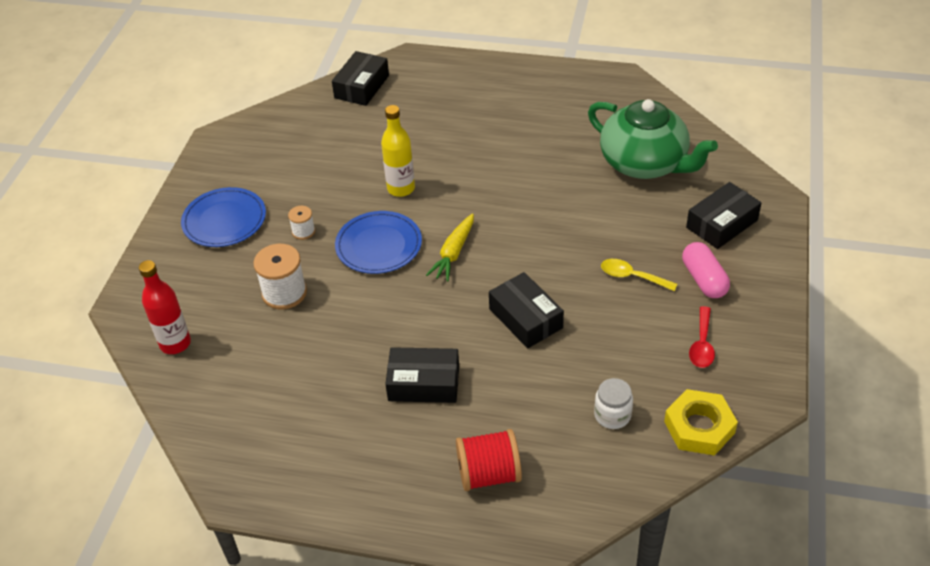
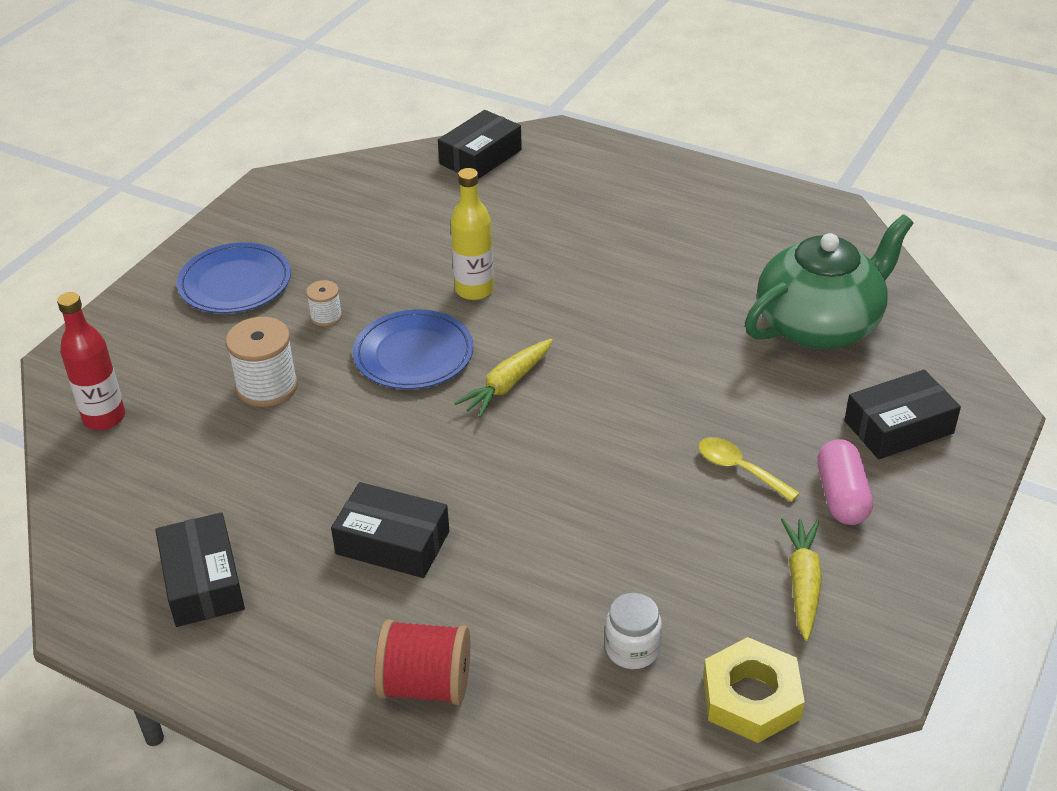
camera: 15 degrees right, 5 degrees down
(526, 318) = (567, 490): black box -> black box (203, 582)
(644, 163) = (819, 325): green teapot -> green teapot turned 90 degrees counterclockwise
(702, 344) = (802, 583): red spoon -> yellow carrot

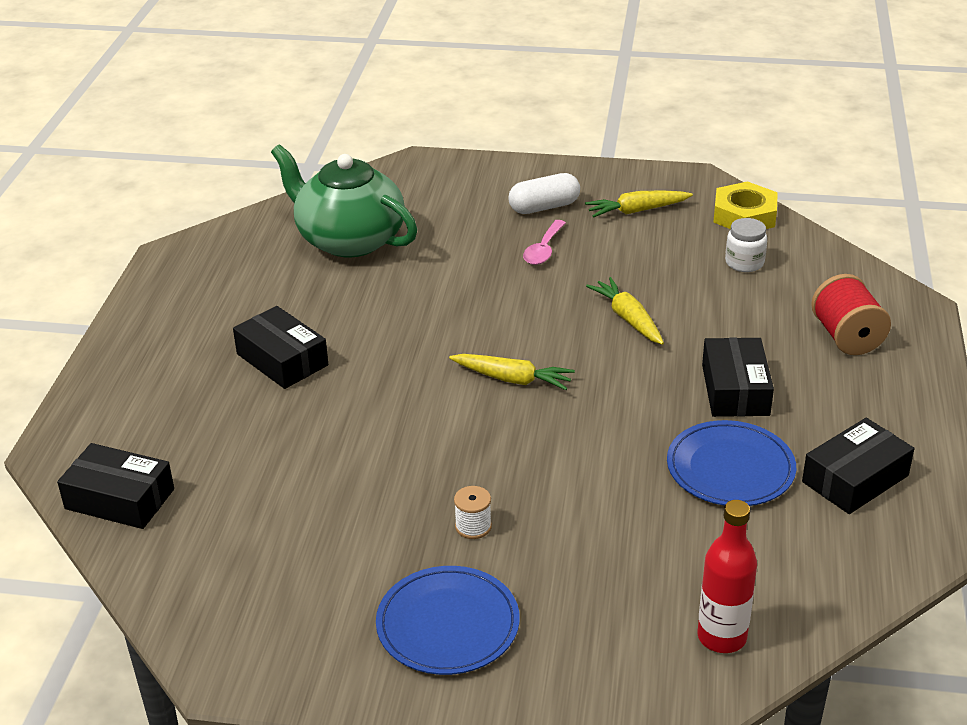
camera: 110 degrees left, 5 degrees down
(267, 386) = (602, 530): white spool -> none
(413, 354) = (500, 447): blue plate -> blue plate (730, 468)
(474, 290) = (382, 435): yellow bottle -> none
(565, 499) = (628, 319): none -> yellow carrot
(739, 469) = (543, 249): yellow spoon -> pink spoon
(841, 496) = (544, 207): pink capsule -> white capsule
(898, 427) = (457, 194): black box -> black box (282, 359)

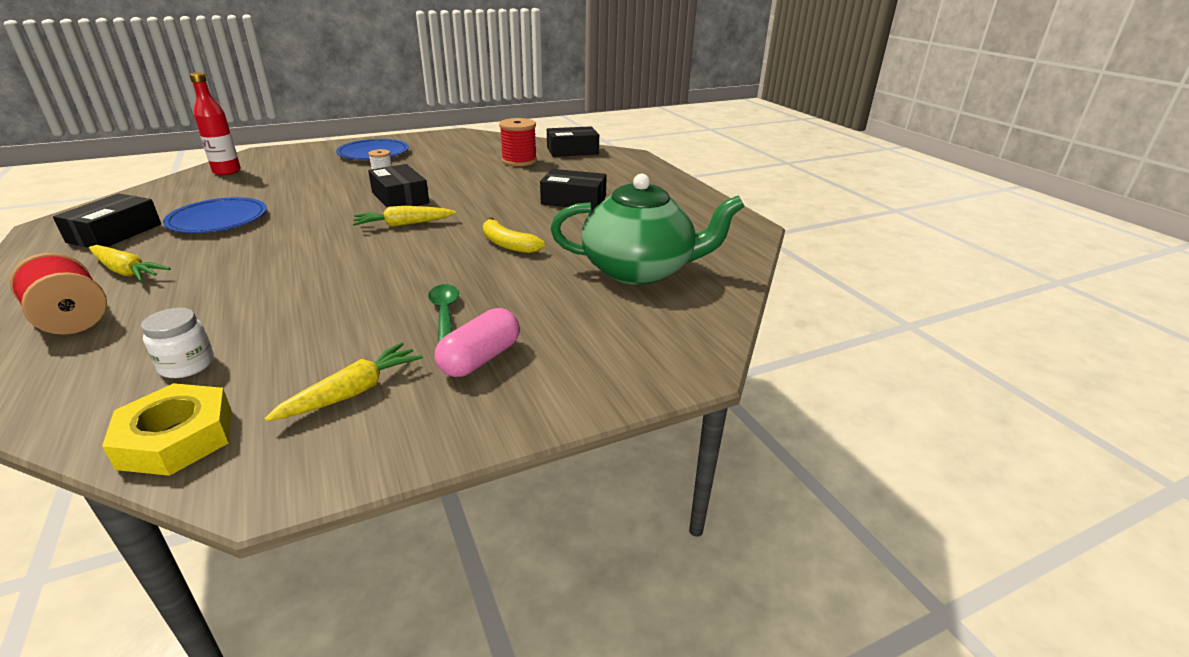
camera: 145 degrees right, 5 degrees down
(238, 494) = (519, 161): none -> red spool
(429, 309) = (508, 244): none -> yellow banana
(543, 249) = (445, 312): pink spoon -> green spoon
(544, 207) = (480, 359): white capsule -> pink capsule
(628, 319) = (323, 279): yellow carrot -> yellow carrot (126, 271)
(735, 390) = (210, 256): black box -> black box (400, 198)

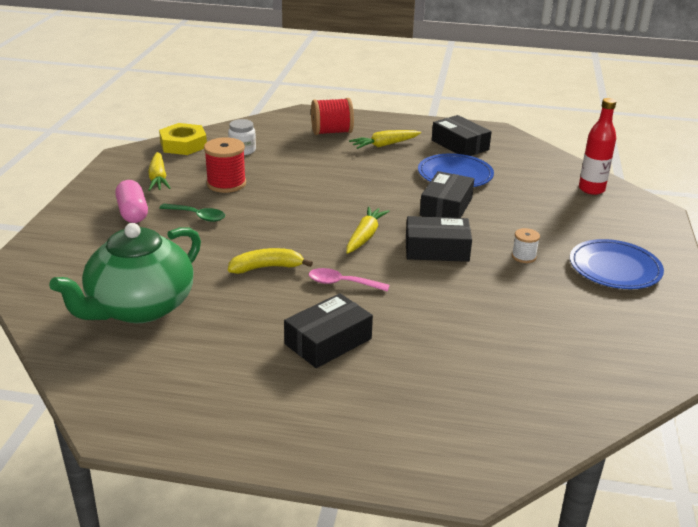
camera: 125 degrees right, 0 degrees up
(495, 213) = (342, 283): none -> pink spoon
(519, 161) = (509, 358): red spool -> red spool (226, 184)
(572, 151) = (528, 426): black box -> black box (446, 207)

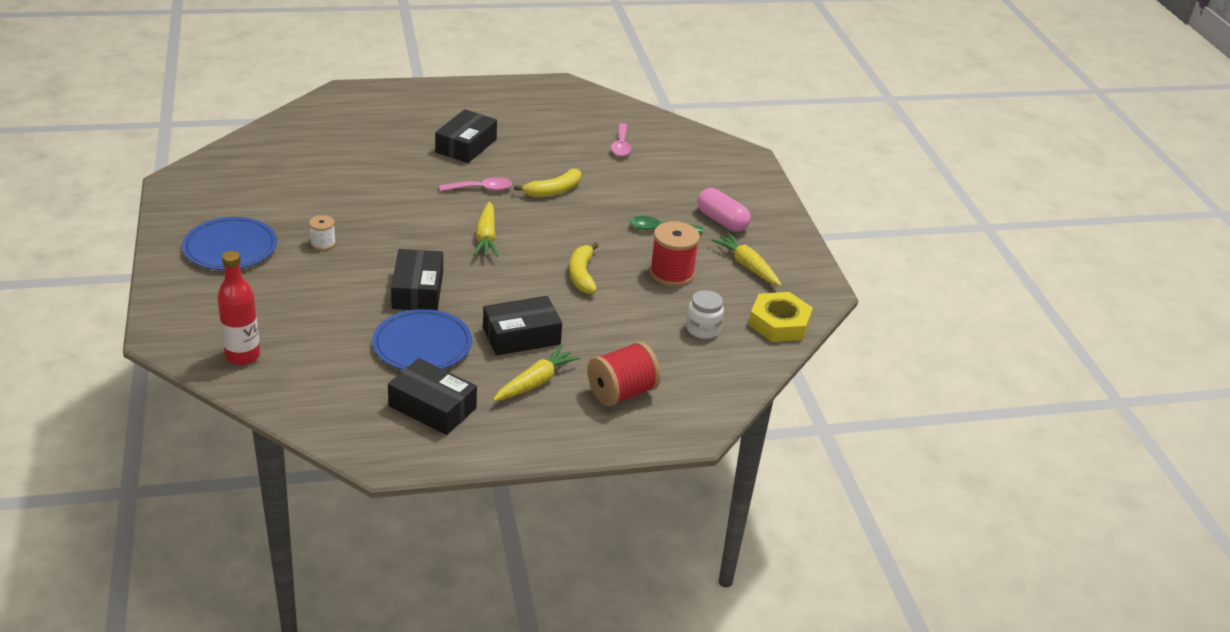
camera: 155 degrees right, 5 degrees up
(140, 307) = (621, 145): green teapot -> pink spoon
(301, 195) = (582, 275): none -> yellow banana
(436, 249) = (411, 236): black box -> black box (521, 336)

